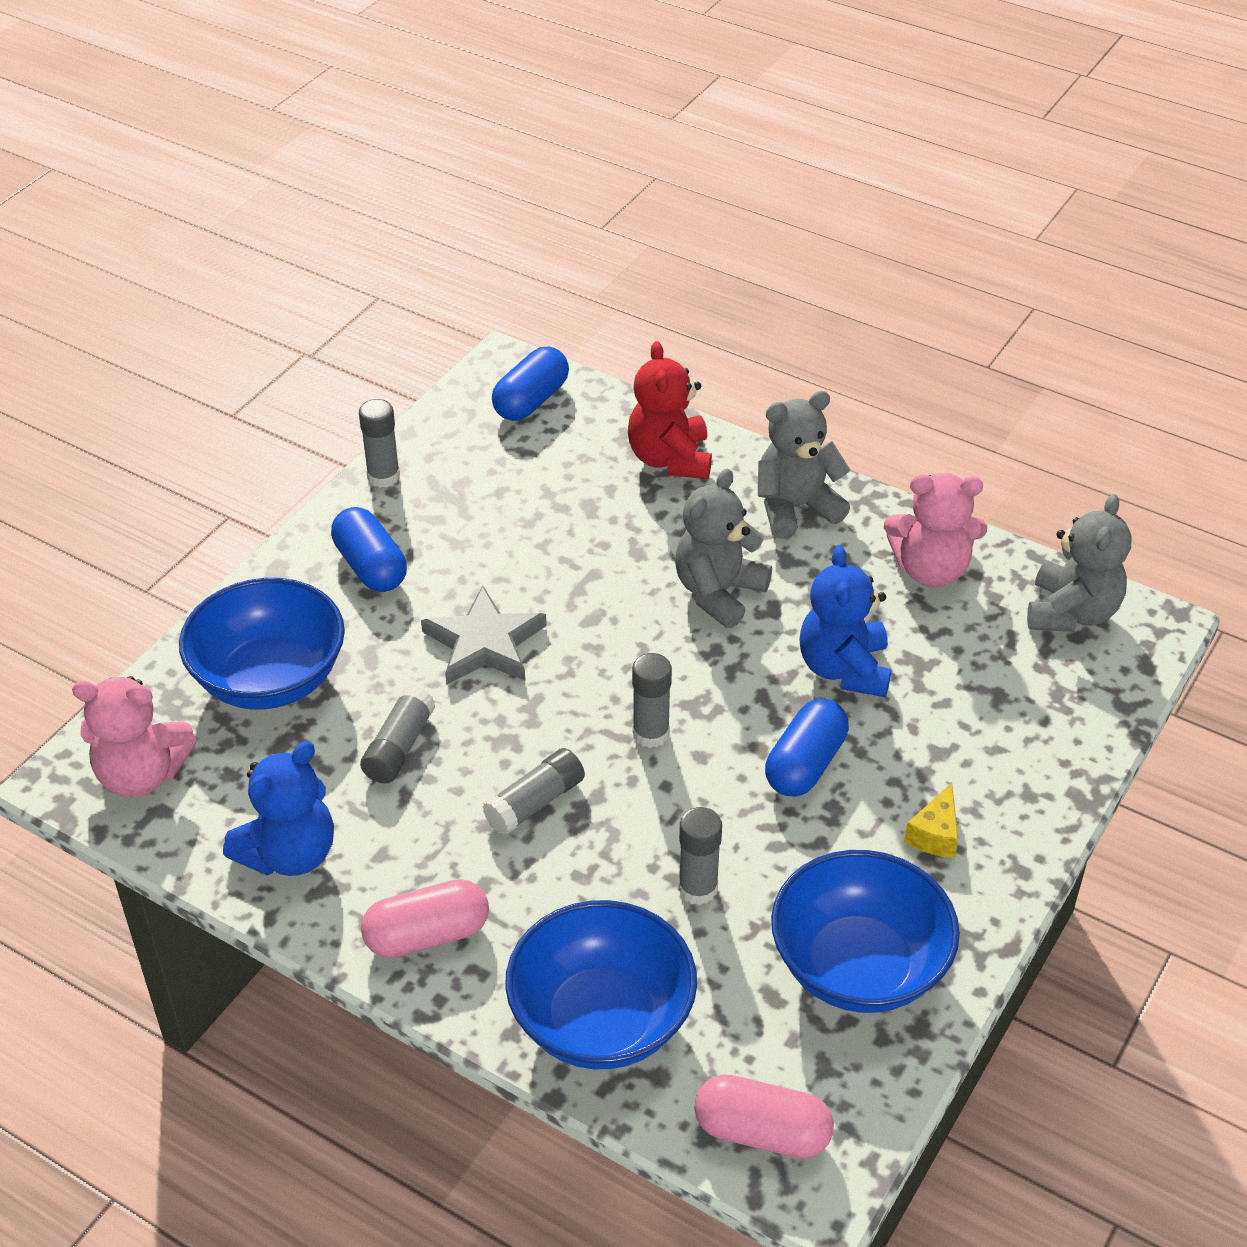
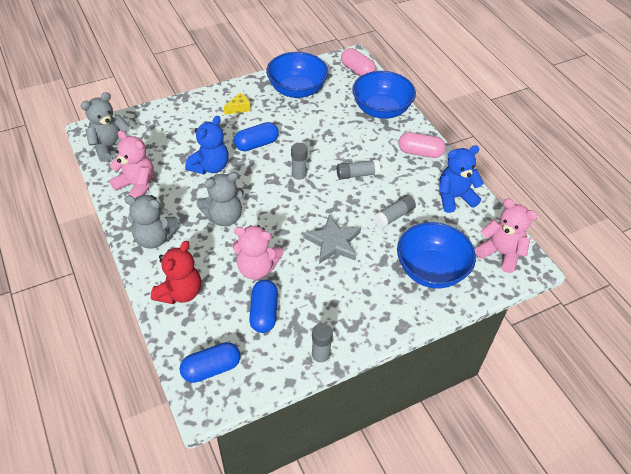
camera: 150 degrees left, 5 degrees up
(371, 566) = (358, 305): blue capsule -> blue capsule (264, 313)
(583, 542) = (257, 268): none -> pink teddy bear
(698, 888) = (325, 127): grey glue stick -> none

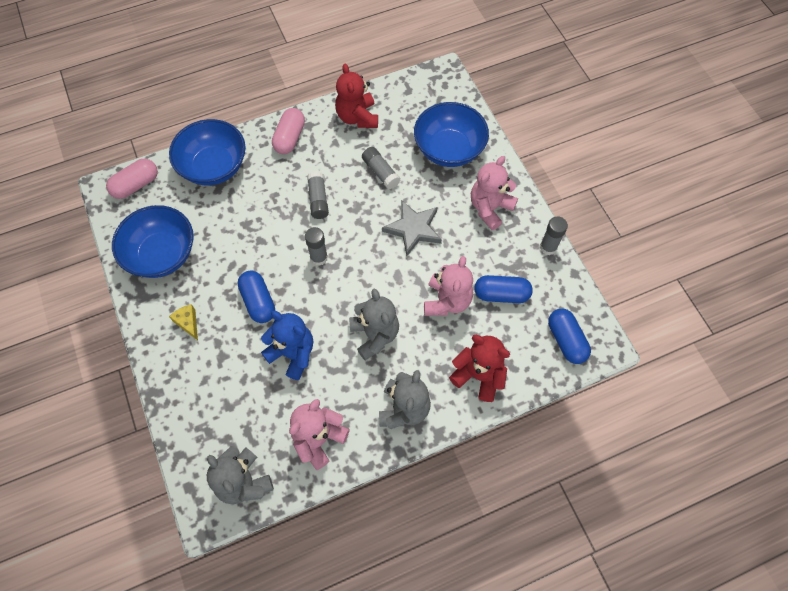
camera: 85 degrees left, 15 degrees up
(454, 197) = (357, 117): blue teddy bear -> red teddy bear
(500, 253) = (429, 92): pink teddy bear -> pink teddy bear (490, 208)

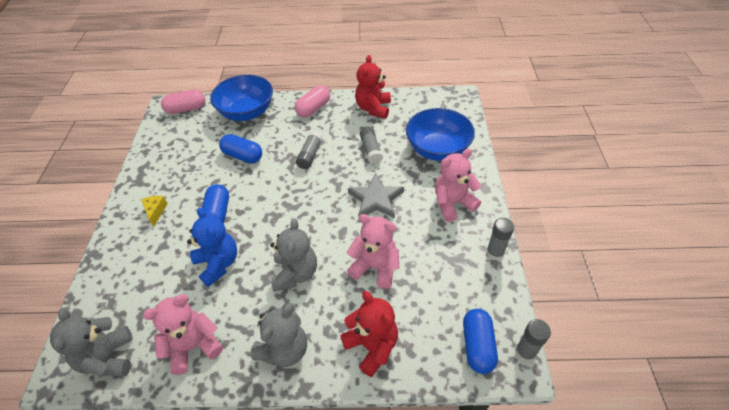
camera: 25 degrees right, 15 degrees down
(162, 254) = (171, 158): blue bowl -> none
(319, 257) = (285, 197): grey glue stick -> grey glue stick (525, 352)
(447, 301) = (375, 267): pink teddy bear -> pink teddy bear turned 105 degrees counterclockwise
(501, 294) = (430, 279): blue capsule -> blue capsule (243, 156)

